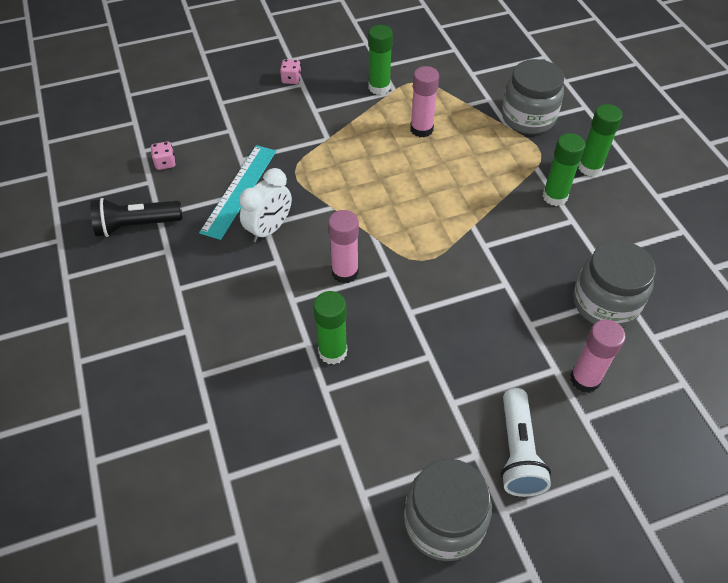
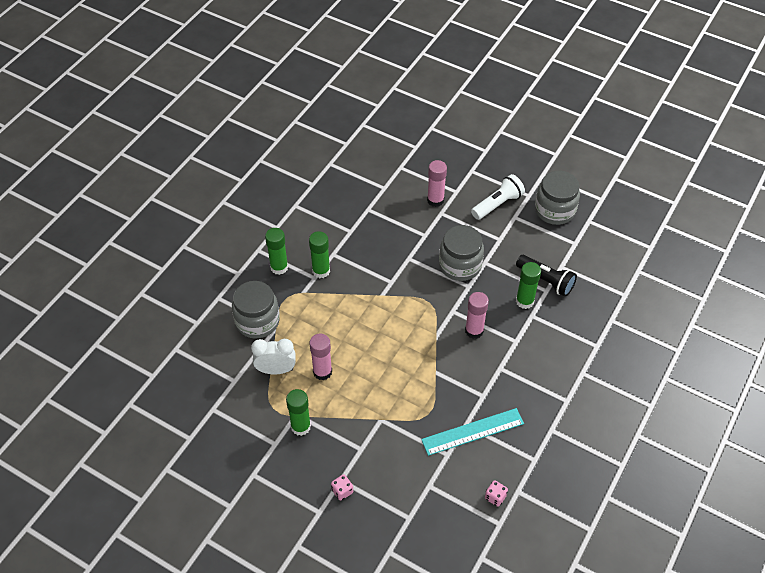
camera: 130 degrees left, 0 degrees up
(136, 225) = (554, 464): black flashlight -> black flashlight (546, 281)
(269, 229) = (483, 390): white clock -> white clock (276, 370)
(605, 303) = (381, 213): grey jar -> grey jar (460, 265)

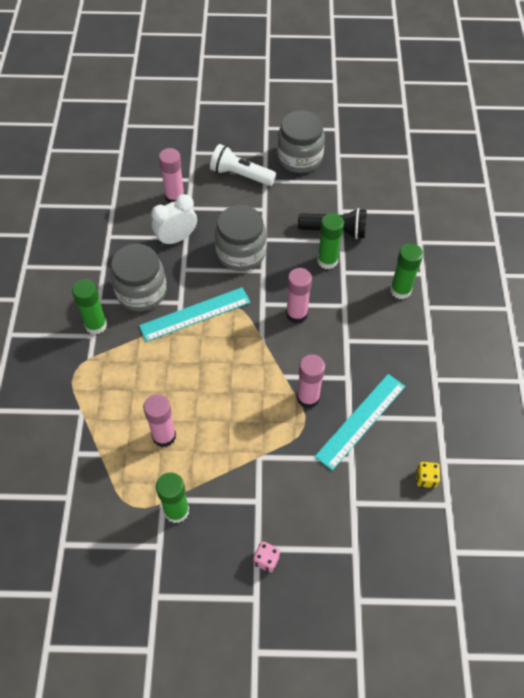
camera: 30 degrees left, 5 degrees up
(257, 321) = (56, 415): grey jar -> grey jar (141, 292)
(276, 370) = (110, 460): white clock -> white clock (176, 238)
(279, 267) = (45, 342): green glue stick -> green glue stick (400, 290)
(397, 295) = (195, 314): none -> turquoise ruler
(443, 396) = (308, 398): none -> pink glue stick
(495, 497) = (425, 478): pink dice -> yellow dice
(498, 204) = (240, 175): white flashlight -> white flashlight turned 90 degrees counterclockwise

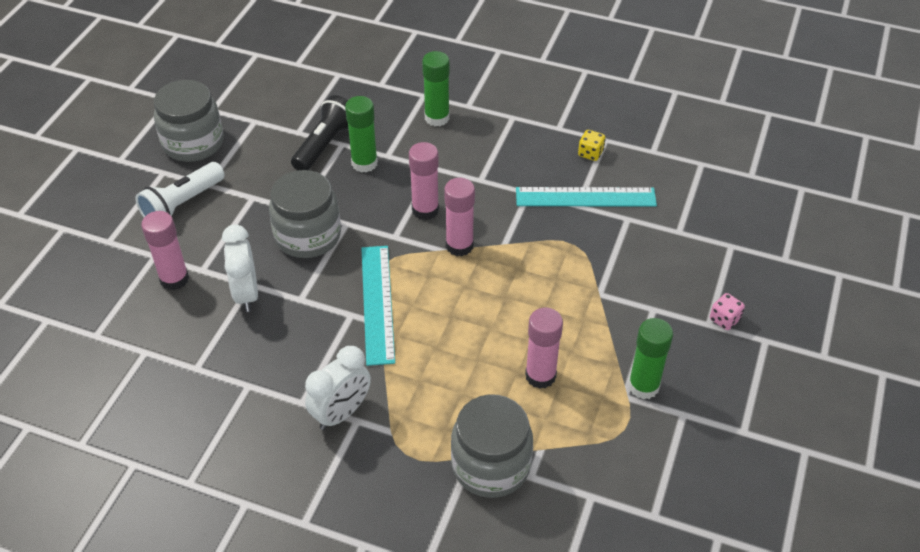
camera: 70 degrees left, 10 degrees down
(96, 325) = (341, 413): green glue stick -> white clock
(141, 292) = (313, 351): grey jar -> grey jar (491, 465)
(308, 398) = (540, 231): pink glue stick -> pink glue stick (459, 246)
(360, 420) = (585, 197): turquoise ruler -> turquoise ruler turned 60 degrees counterclockwise
(425, 478) = (669, 169): yellow dice -> yellow dice (590, 153)

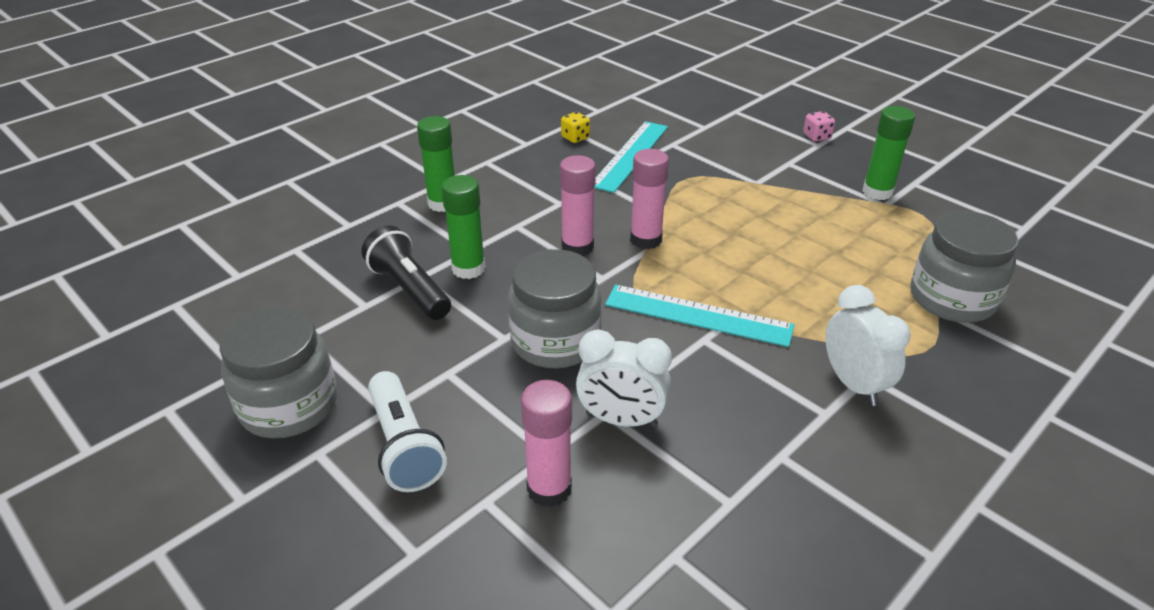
camera: 65 degrees left, 10 degrees down
(540, 376) = (846, 240): pink glue stick -> none

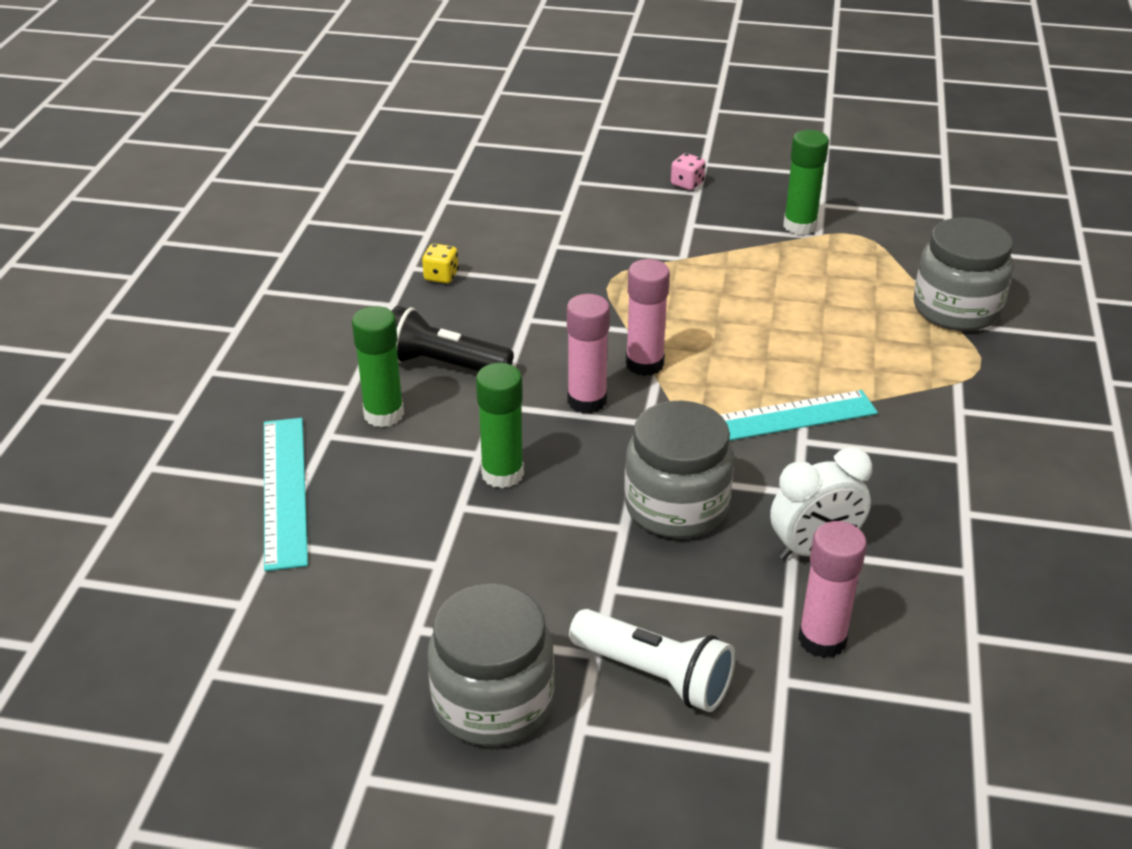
camera: 35 degrees left, 0 degrees up
(409, 289) = (467, 524): black flashlight -> black flashlight (443, 365)
(630, 155) = (525, 275): turquoise ruler -> turquoise ruler (285, 490)
(853, 384) = (957, 423): white clock -> none

